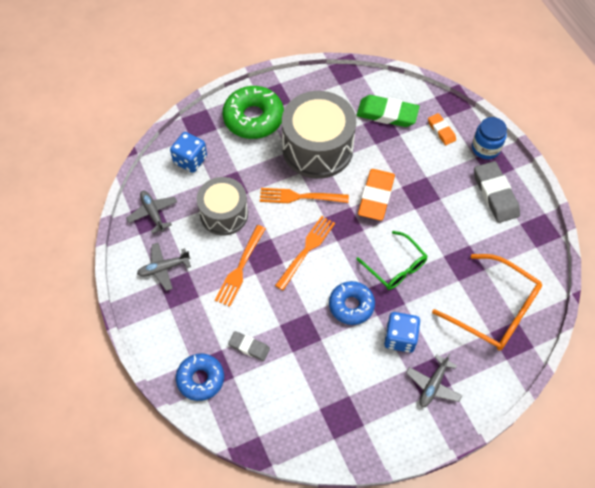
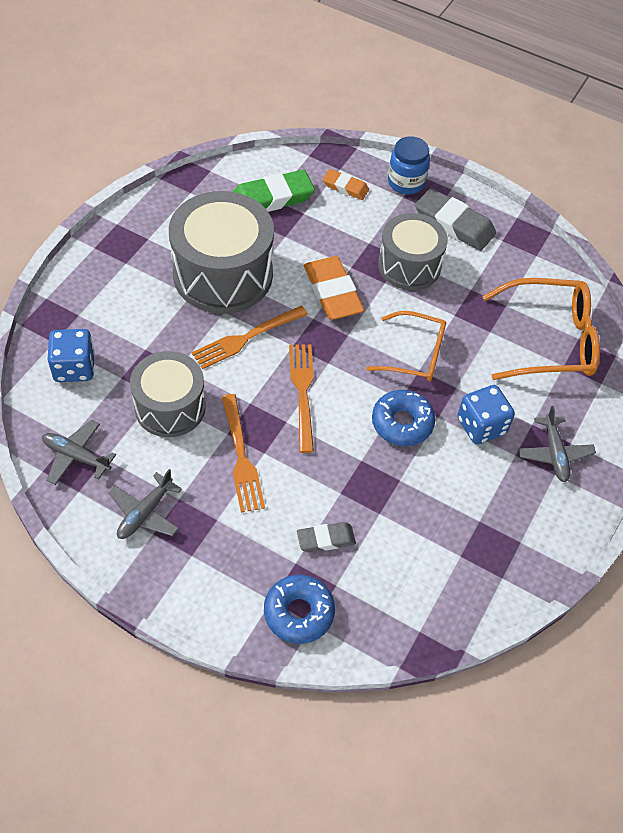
camera: 40 degrees left, 5 degrees down
(253, 118) = (116, 279): green donut -> none
(395, 267) = (415, 354): green glasses -> orange glasses
(440, 206) = (409, 265): none -> grey drum

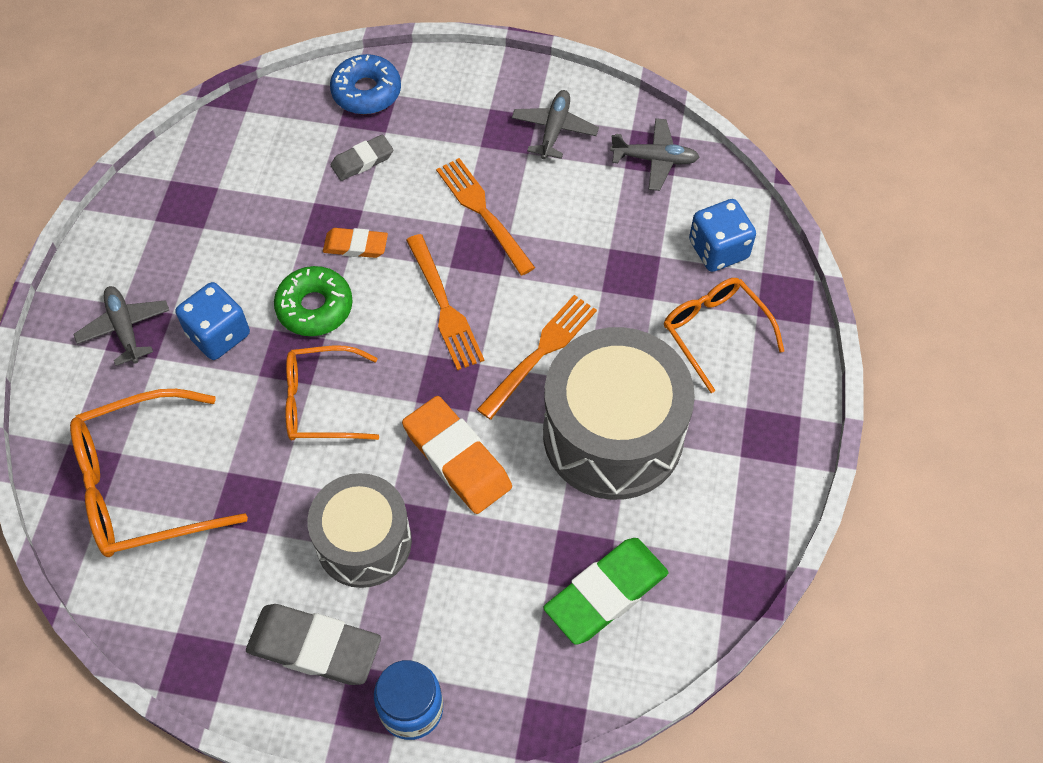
camera: 165 degrees right, 5 degrees up
(115, 313) = (714, 332): none -> orange glasses
(170, 407) = (587, 240): grey drum -> none
(345, 187) = (504, 659): orange eraser -> orange eraser (355, 246)
(402, 423) = (315, 307): blue donut -> green donut

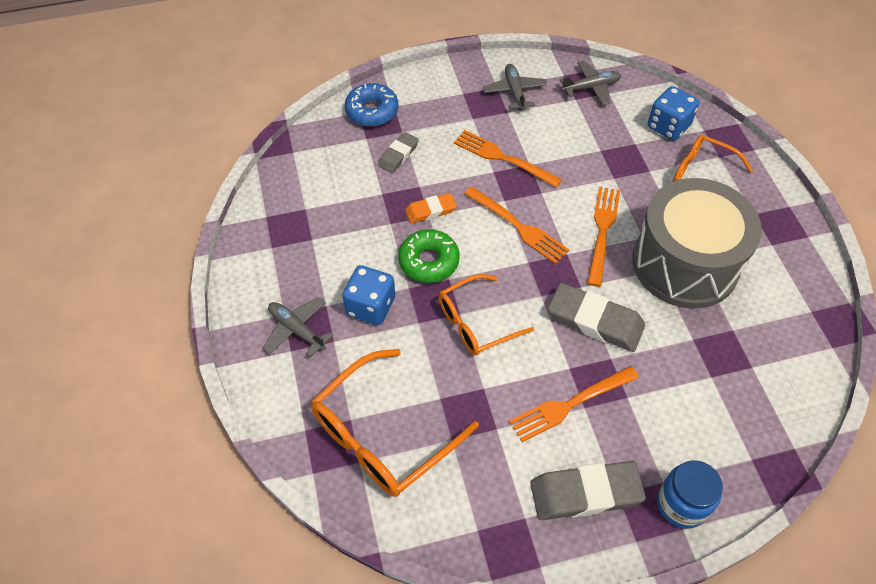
camera: 25 degrees left, 5 degrees down
(364, 542) = (570, 404): grey drum -> orange fork
(457, 458) = (595, 321): orange eraser -> grey eraser
(606, 593) = (753, 366): green eraser -> none

